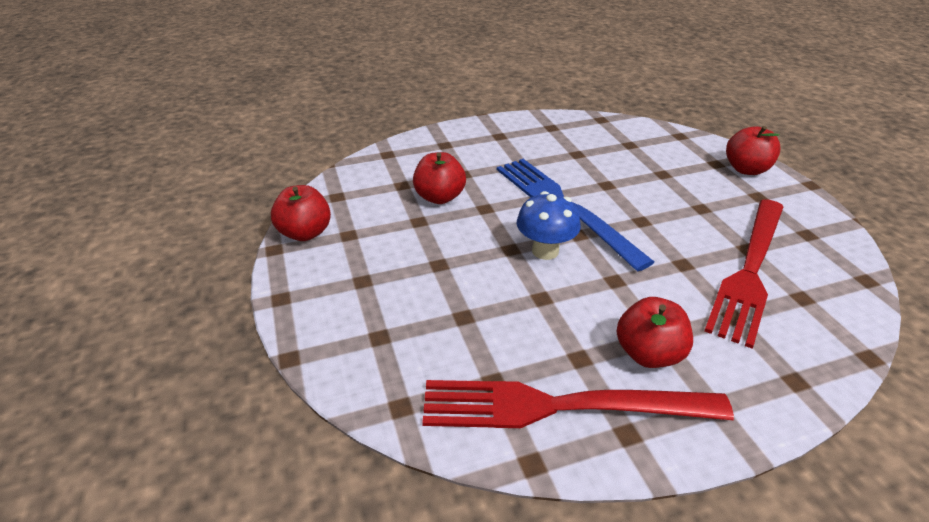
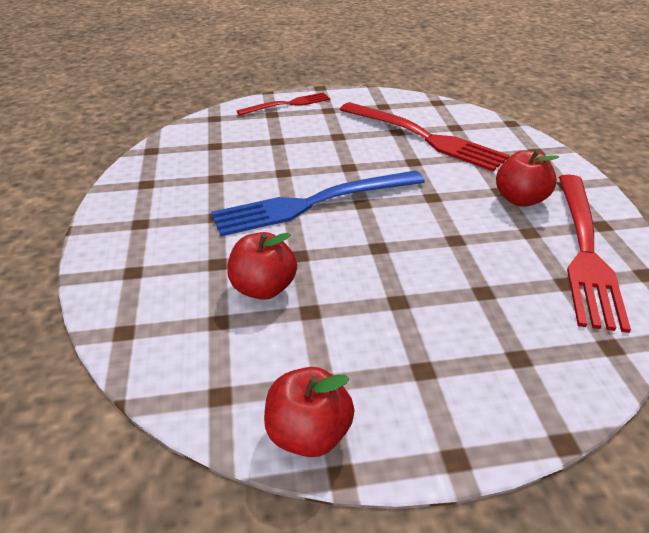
camera: 80 degrees left, 0 degrees up
(545, 251) = (385, 226): blue mushroom -> none
(746, 169) = (287, 104): red apple -> red fork

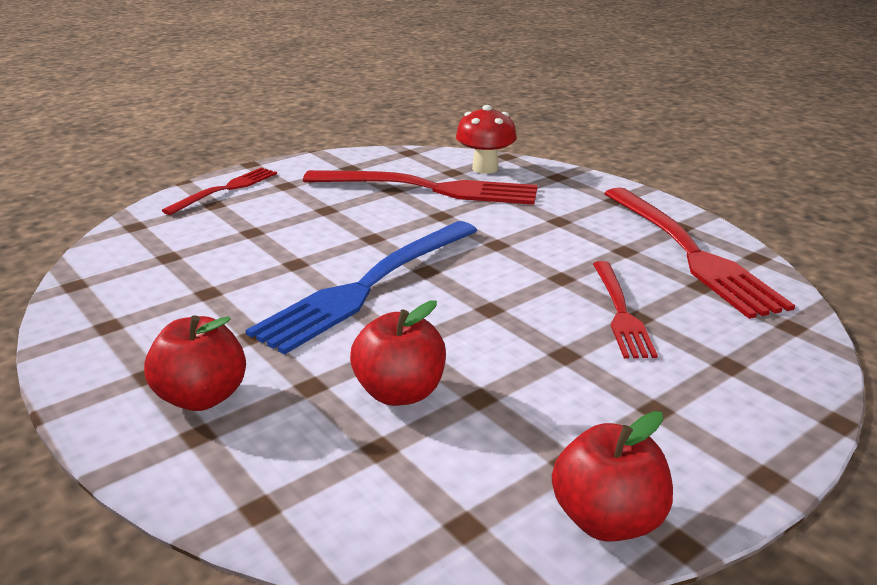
camera: 30 degrees left, 10 degrees down
(473, 283) = (620, 312): none -> red fork
(483, 130) = (485, 168): none -> red mushroom
(520, 199) = (586, 223): red apple -> red apple (202, 397)

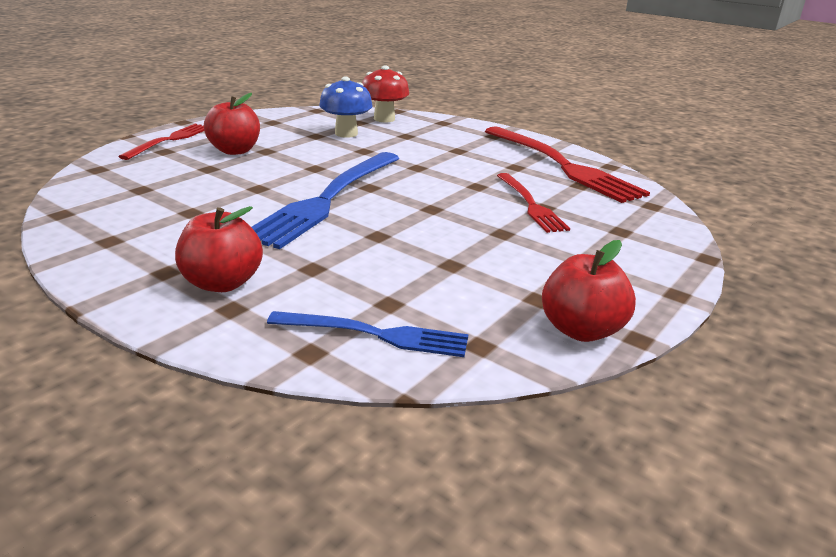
camera: 15 degrees left, 0 degrees up
(344, 493) = (376, 334): none -> blue fork
(400, 392) = (388, 266): red apple -> red apple (235, 151)
(429, 189) = (346, 133): red fork -> blue mushroom

